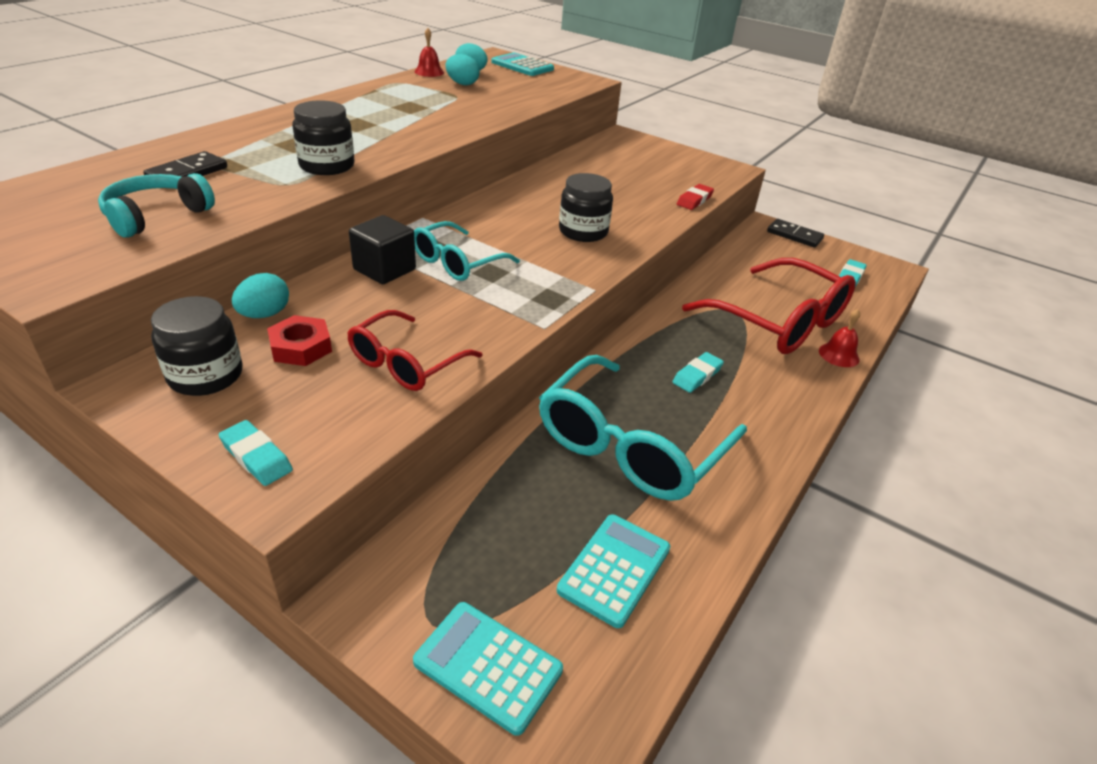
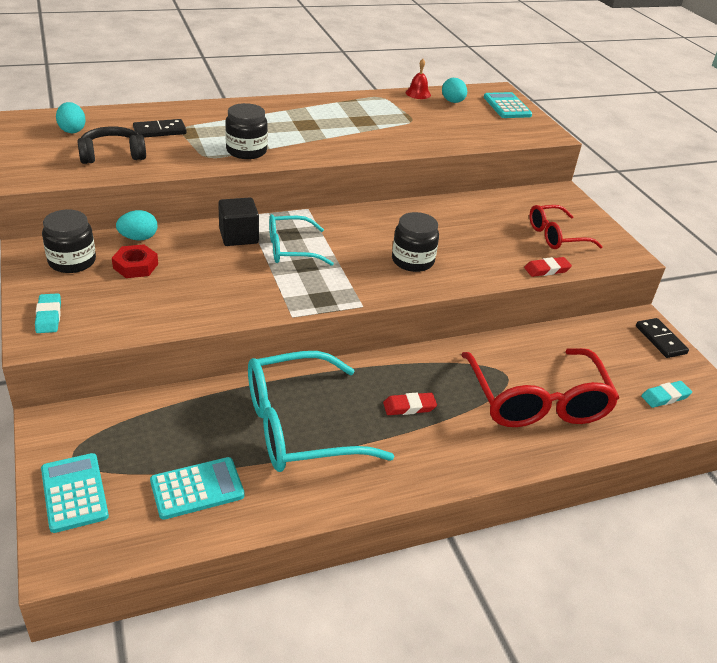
camera: 35 degrees right, 0 degrees up
(156, 216) = (112, 155): turquoise headphones -> black headphones
(406, 363) = (180, 301): red glasses -> red glasses (556, 236)
(462, 84) = (430, 111): turquoise egg -> turquoise egg (72, 130)
(697, 375) = (409, 407): turquoise eraser -> red eraser
(838, 355) = (555, 449): red bell -> none

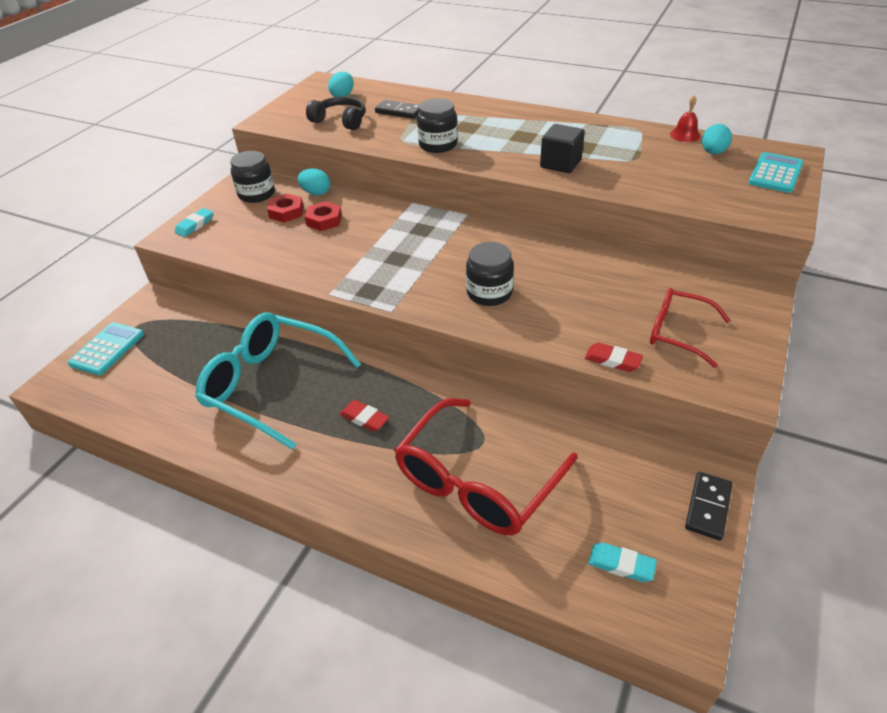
camera: 50 degrees right, 5 degrees up
(187, 259) = (324, 220): none -> red nut
(197, 488) = (162, 388): turquoise calculator -> none
(238, 236) = (382, 217): black cube -> black cube (560, 164)
(290, 249) = (404, 242): turquoise glasses -> none

